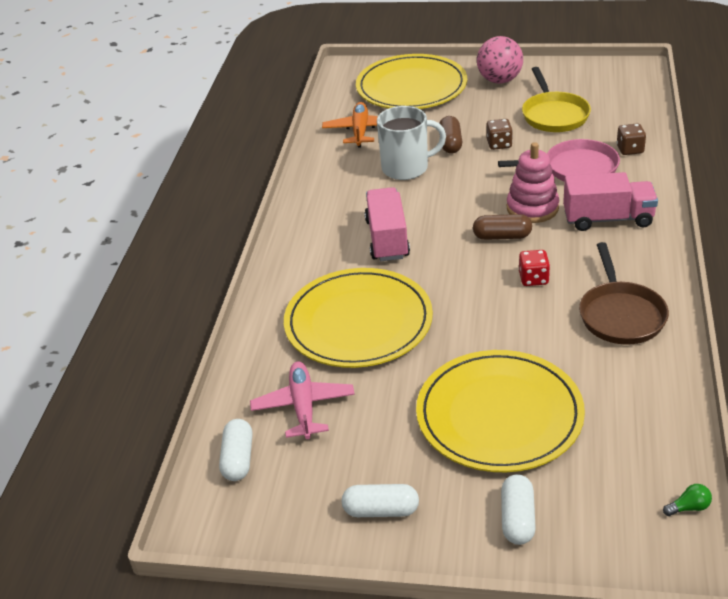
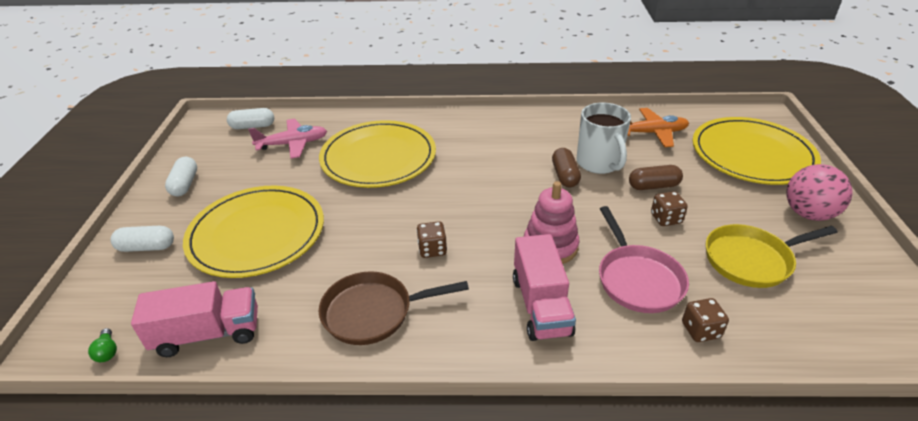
camera: 80 degrees right, 0 degrees up
(387, 239) = (486, 162): pink truck -> pink truck (208, 334)
(502, 236) = (498, 227): brown capsule -> brown capsule (565, 175)
(533, 279) = (432, 249): red dice -> brown dice

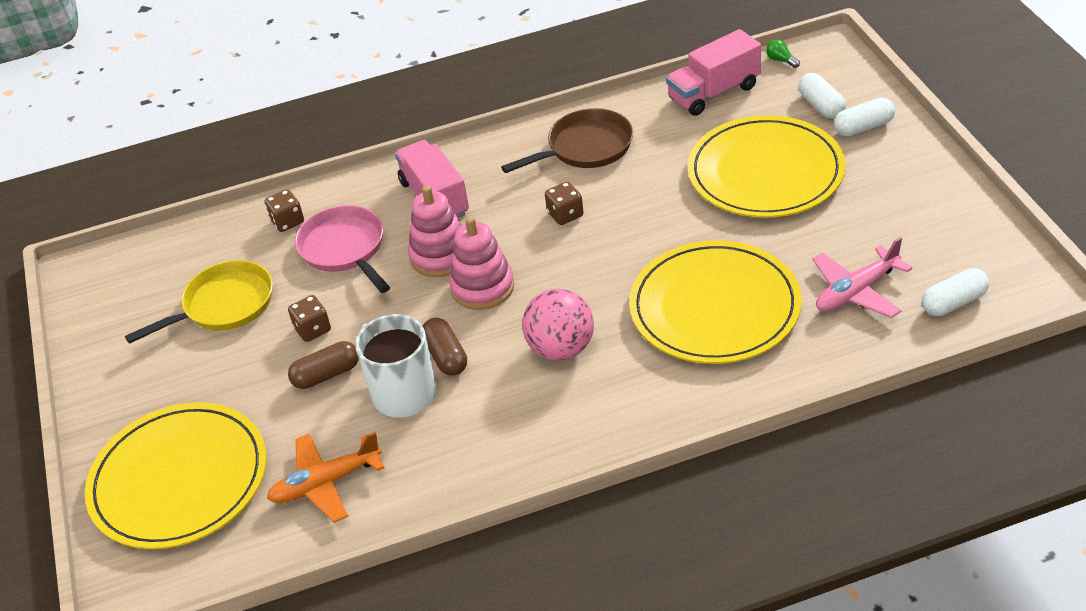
camera: 165 degrees right, 5 degrees up
(185, 184) = (922, 195): white capsule -> white capsule (821, 106)
(524, 212) = (482, 287): none -> pink stacking toy
(808, 214) = (138, 389): pink ball -> pink ball (561, 348)

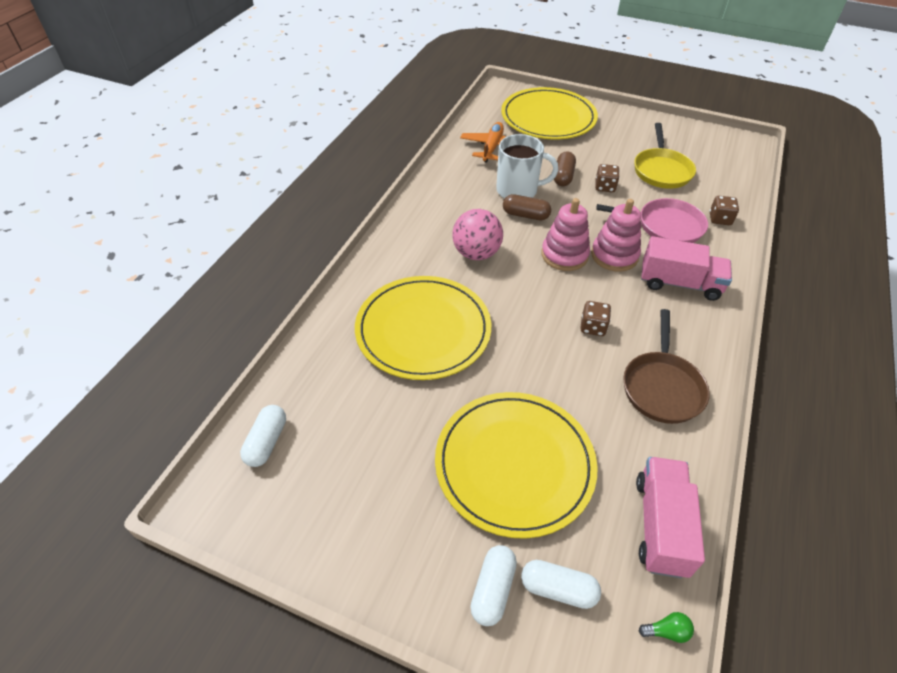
camera: 125 degrees right, 5 degrees up
(856, 291) = (343, 403): pink plane -> none

